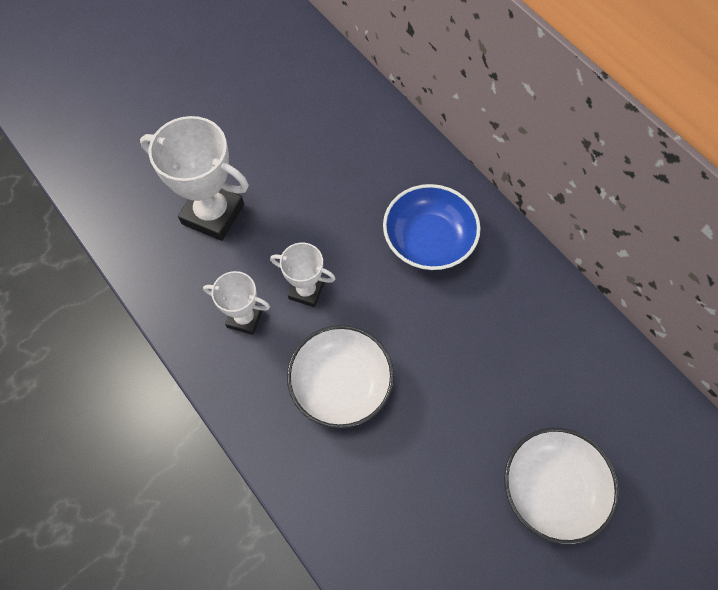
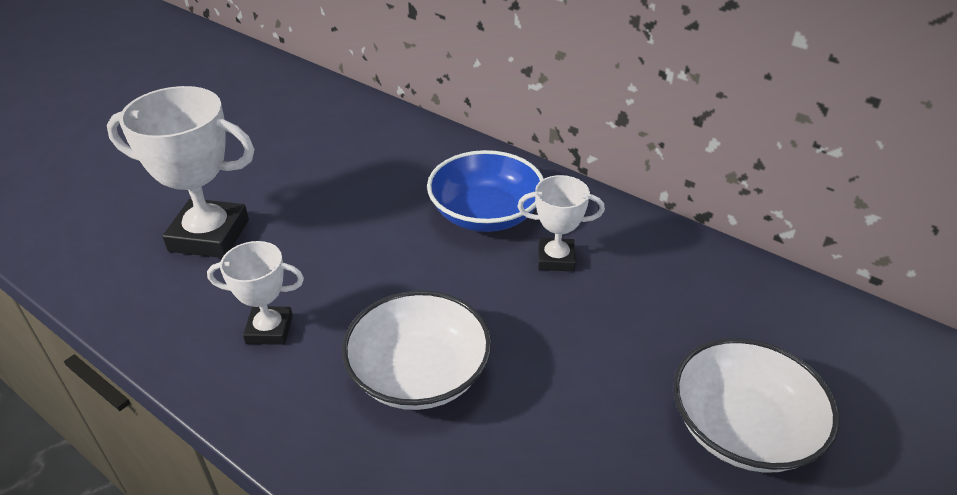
camera: 15 degrees left, 25 degrees down
(306, 291) = (347, 286): white trophy -> white trophy (556, 259)

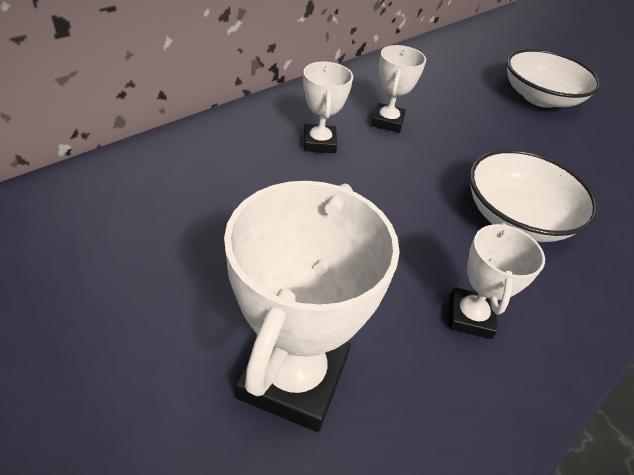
camera: 85 degrees left, 5 degrees up
(485, 214) = (319, 143): blue bowl -> white trophy

